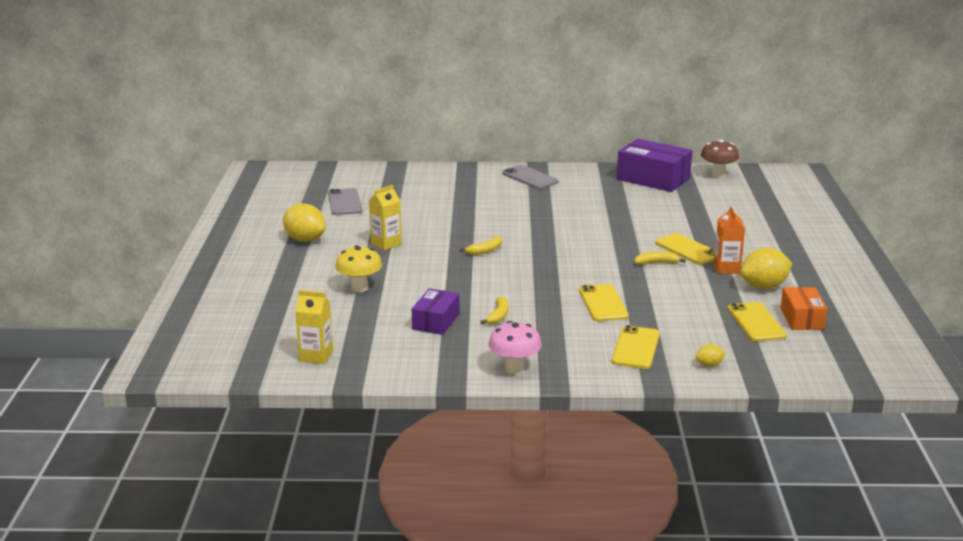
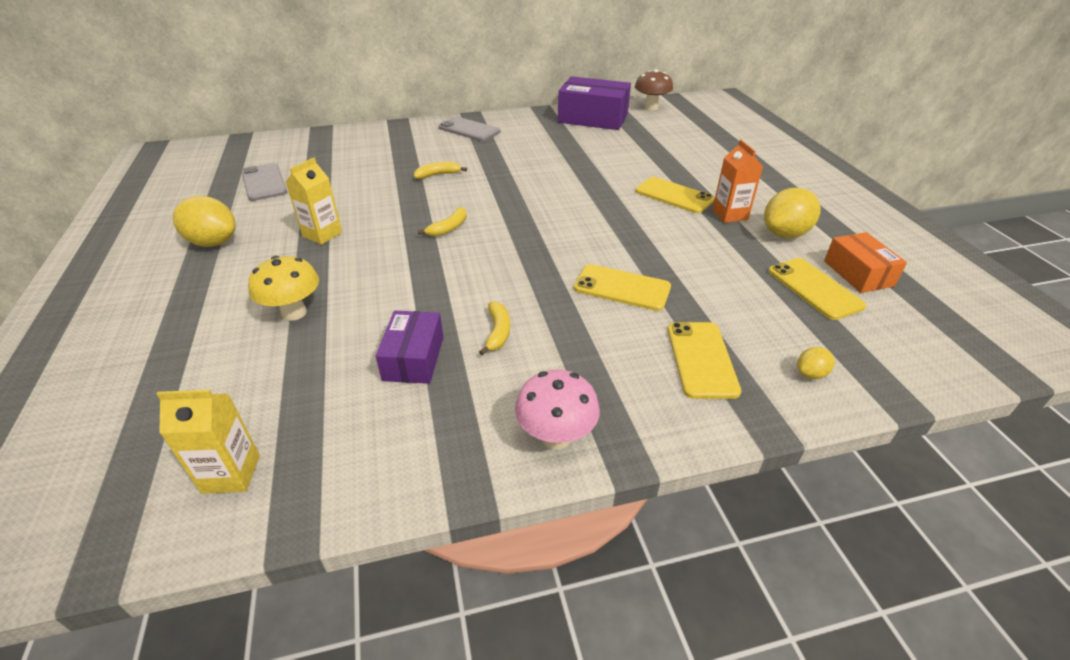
camera: 15 degrees left, 15 degrees up
(603, 303) = (622, 288): yellow phone -> yellow phone turned 45 degrees counterclockwise
(656, 263) = (652, 218): yellow banana -> yellow banana (438, 175)

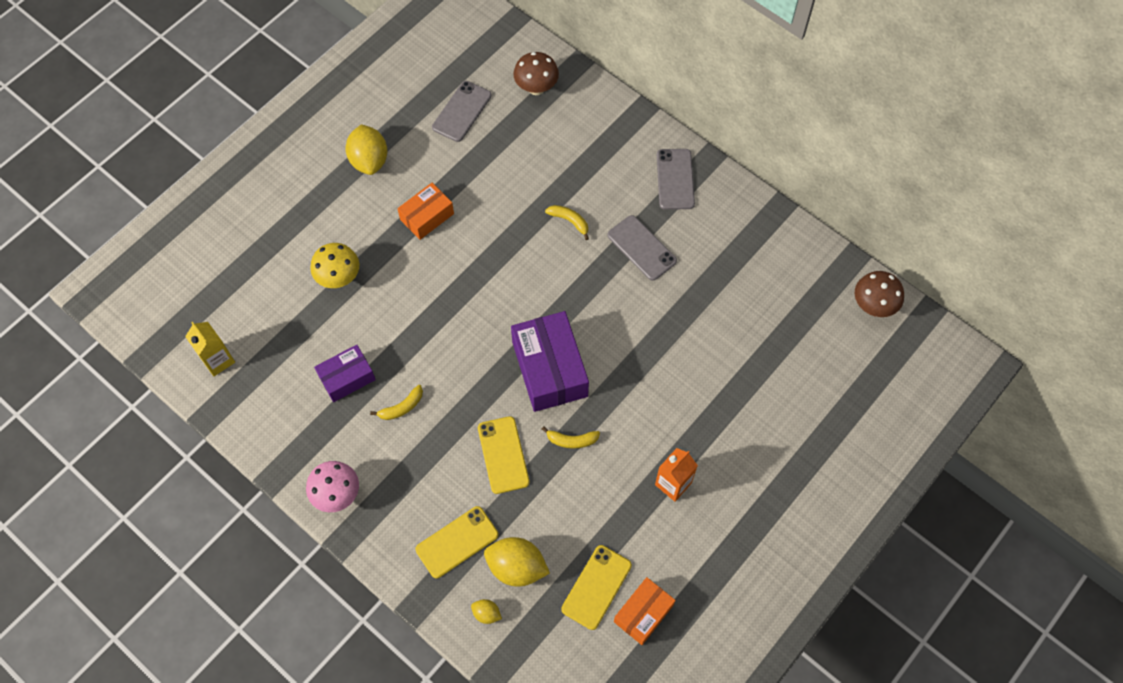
camera: 55 degrees right, 25 degrees up
(308, 148) = (536, 88): none -> brown mushroom
(322, 234) = (427, 216): yellow carton -> orange box
(448, 228) = (496, 291): yellow banana -> yellow banana (571, 440)
(504, 157) = (641, 248): none -> grey phone
(593, 118) = (794, 267): purple box -> purple box (549, 369)
(674, 195) = (675, 424): yellow phone -> none
(785, 234) = (670, 539): yellow lemon -> yellow lemon (516, 567)

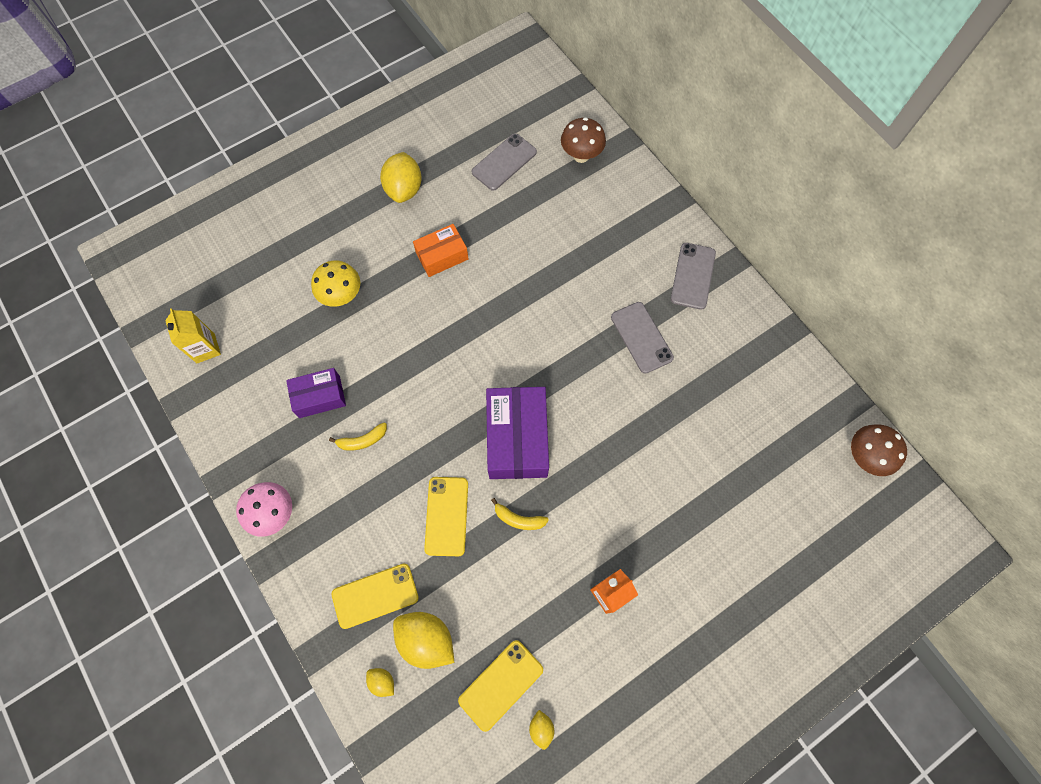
camera: 15 degrees right, 5 degrees up
(569, 221) = (577, 293): yellow banana -> none
(643, 613) = (541, 728): orange box -> yellow lemon

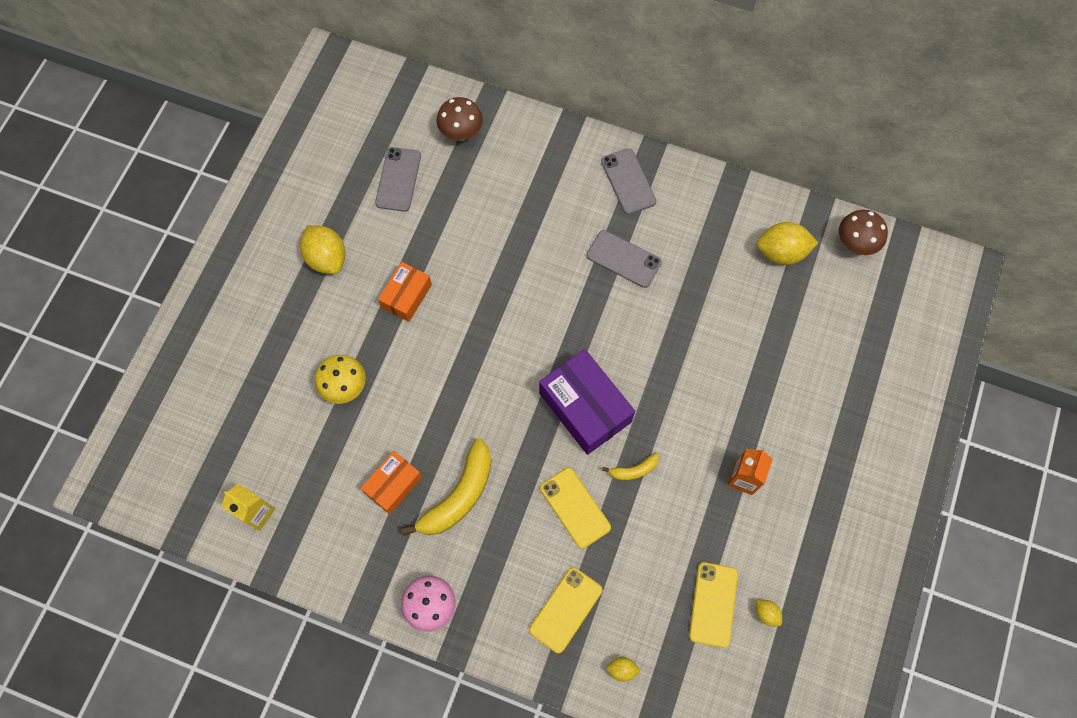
camera: 35 degrees left, 0 degrees up
(319, 396) = (393, 485): purple box -> orange box
(362, 440) = (459, 495): yellow banana -> yellow banana, size x2.06
(426, 639) = (631, 613): yellow lemon -> yellow lemon (781, 252)

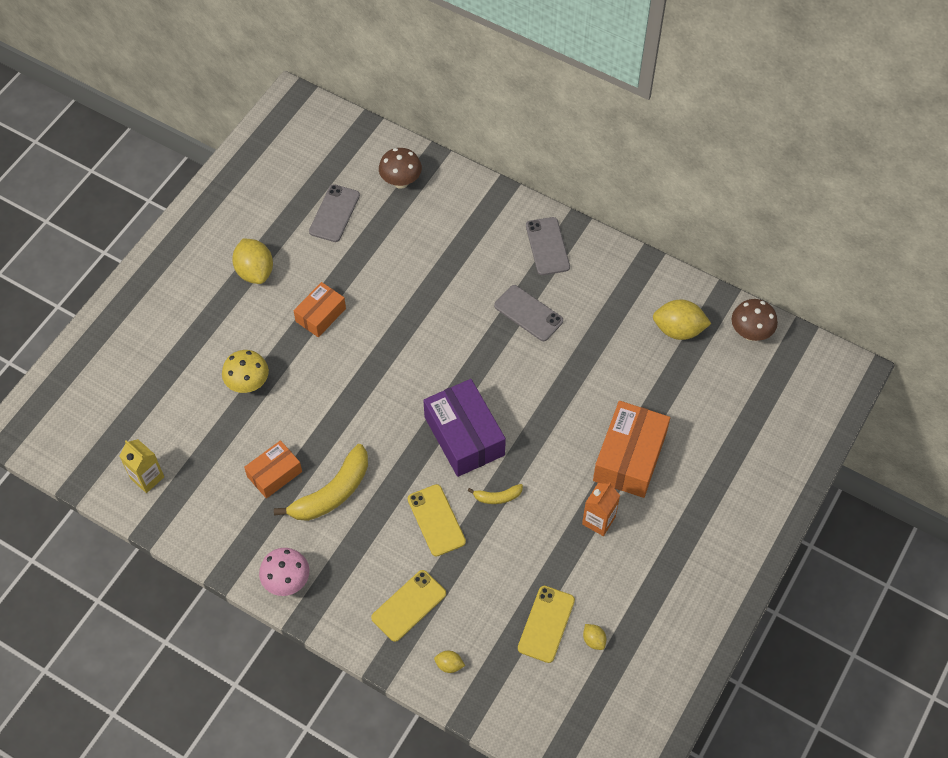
camera: 10 degrees right, 10 degrees down
(760, 402) = (629, 457): none -> orange box

